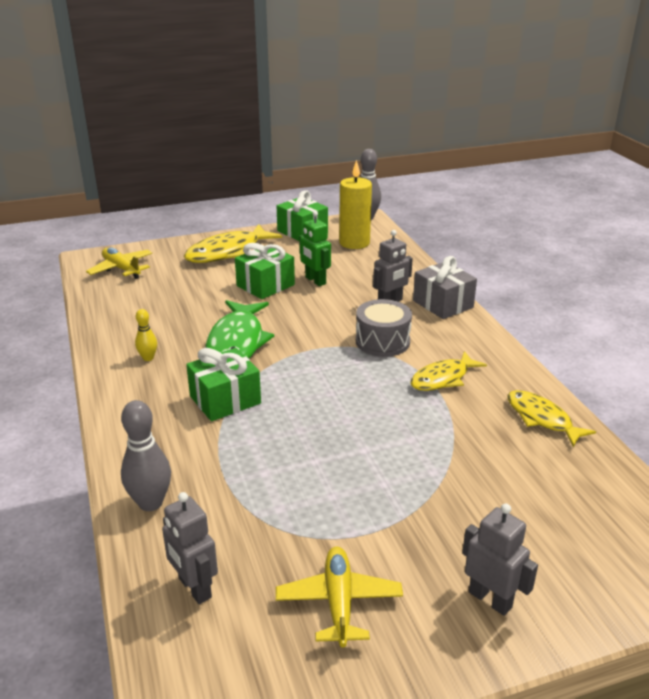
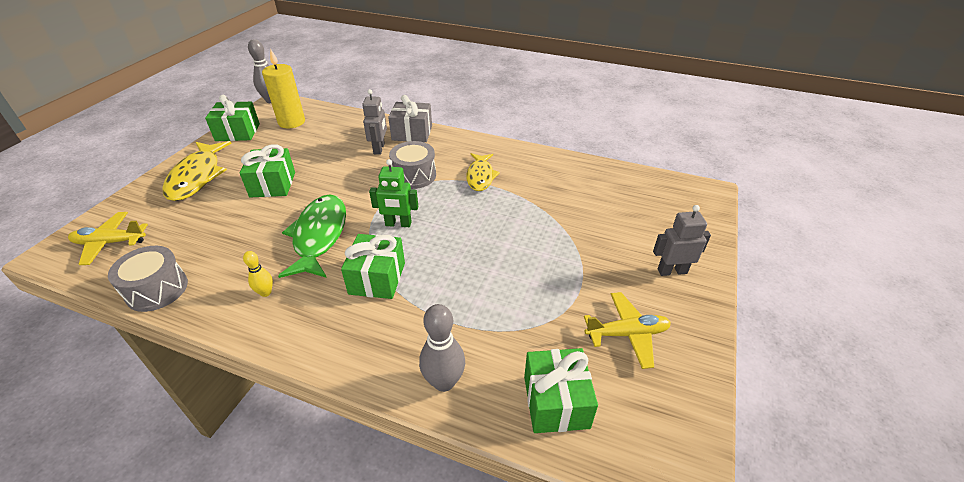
camera: 50 degrees left, 10 degrees up
(101, 314) = (157, 289): none -> grey drum
(194, 588) = (556, 402): grey robot -> green gift
(237, 342) = (319, 236): green fish -> green fish turned 135 degrees counterclockwise
(315, 281) = (306, 161): green robot -> green robot (398, 224)
(339, 602) = (627, 334): yellow plane -> yellow plane turned 135 degrees clockwise
(542, 419) = (556, 167): yellow fish -> none

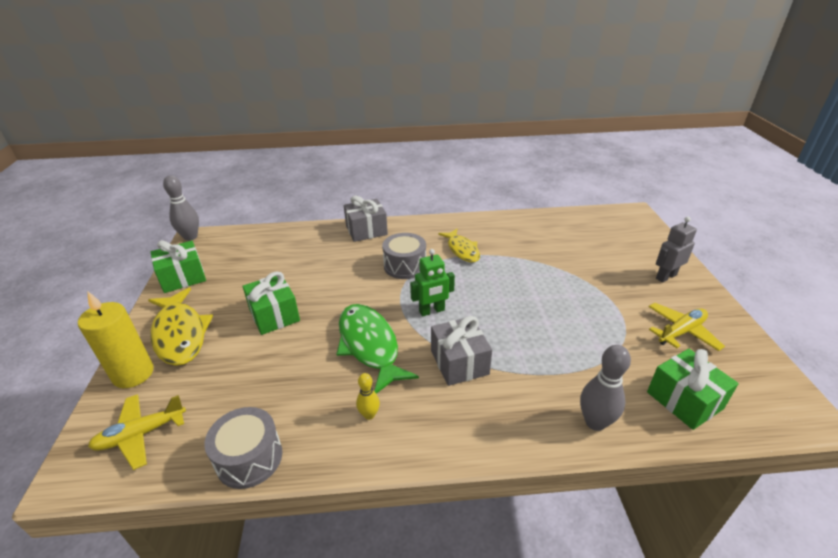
camera: 25 degrees left, 5 degrees down
(291, 122) = (234, 252): yellow candle -> yellow candle (133, 374)
(377, 278) = (459, 362): green gift -> grey gift
(379, 149) = (349, 252): grey robot -> none

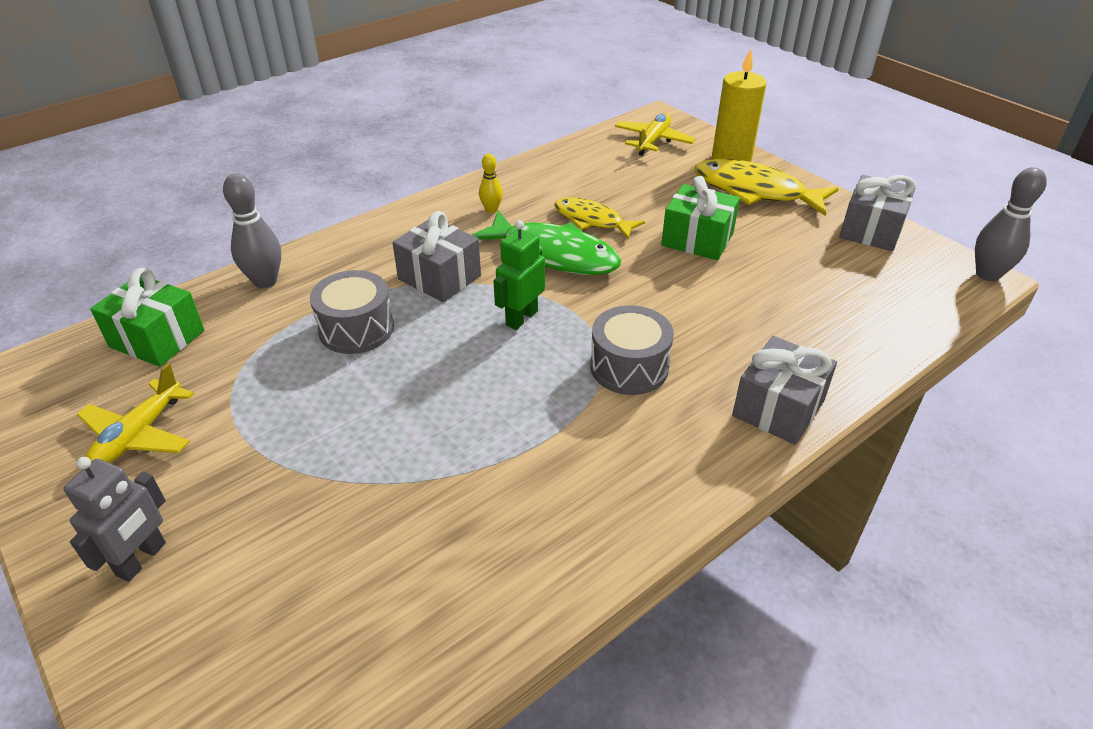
camera: 145 degrees right, 5 degrees up
(183, 277) = (871, 230): green gift -> grey gift
(249, 458) = (554, 159): grey drum -> grey drum (356, 329)
(462, 250) = (569, 443): yellow fish -> yellow fish (592, 220)

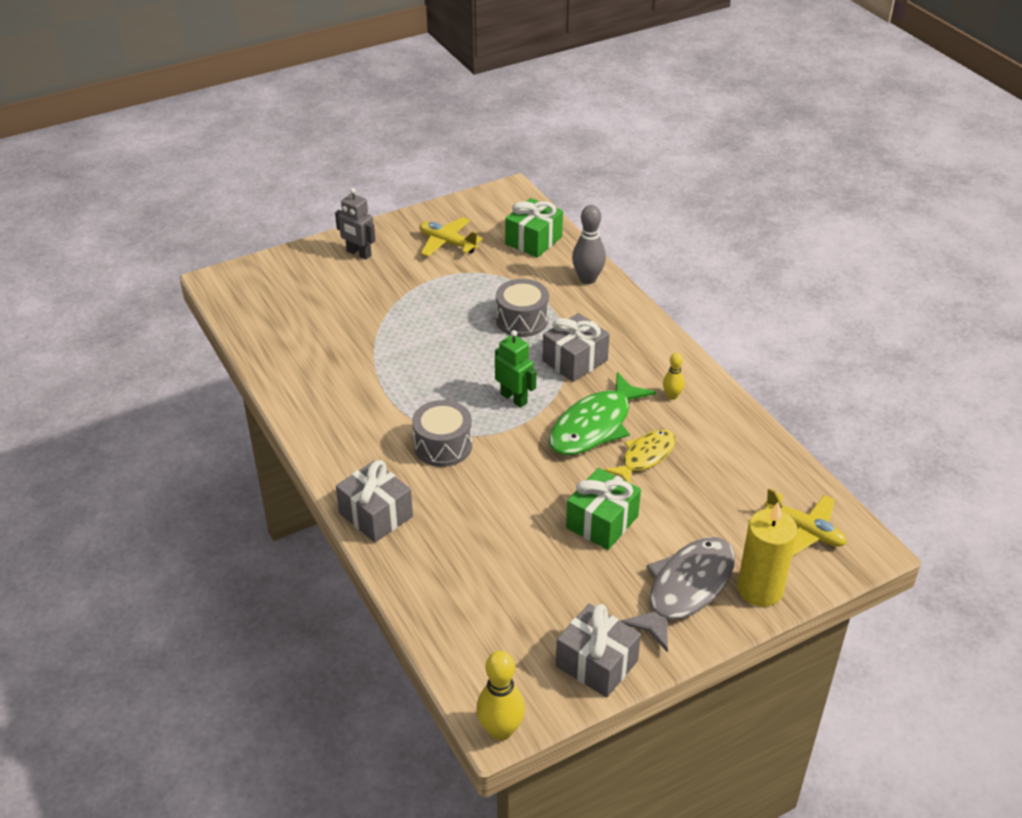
camera: 100 degrees right, 0 degrees up
(755, 191) = (686, 590): yellow fish -> grey fish
(987, 274) = (500, 730): grey bowling pin -> yellow bowling pin

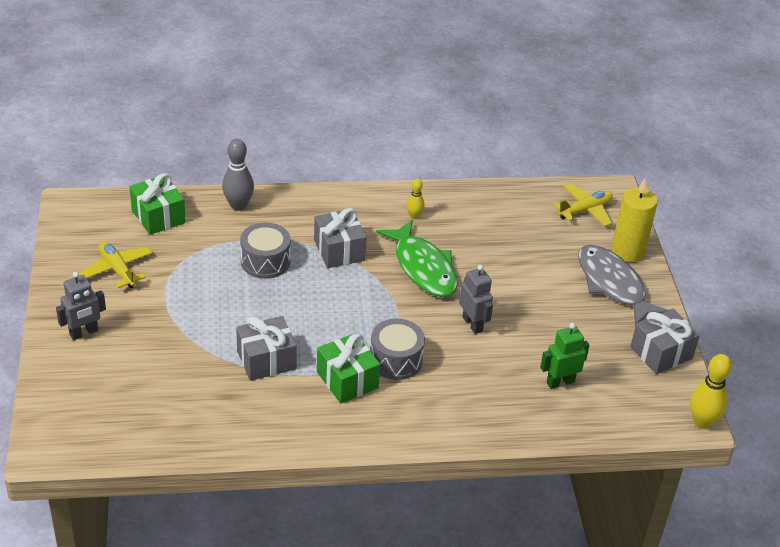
camera: 70 degrees left, 0 degrees up
(376, 515) = (456, 425): grey gift -> grey gift (266, 360)
(447, 243) = (117, 269): yellow plane -> yellow plane turned 90 degrees clockwise
(514, 398) = (363, 300): green robot -> green robot (560, 382)
(533, 487) = (472, 324): none -> grey robot
(602, 522) = (528, 301): green gift -> green gift (347, 380)
(645, 457) = (472, 254): yellow fish -> none

